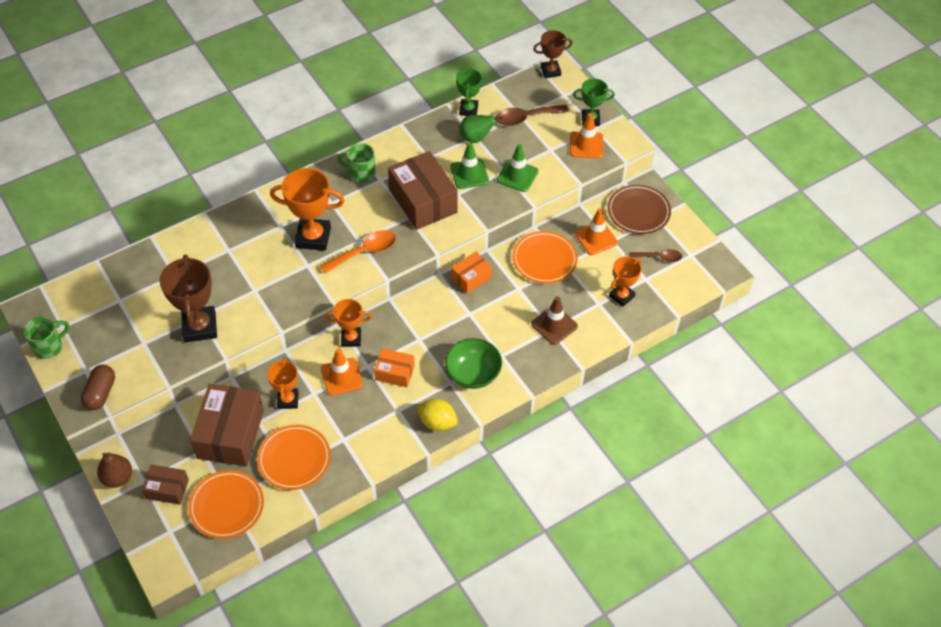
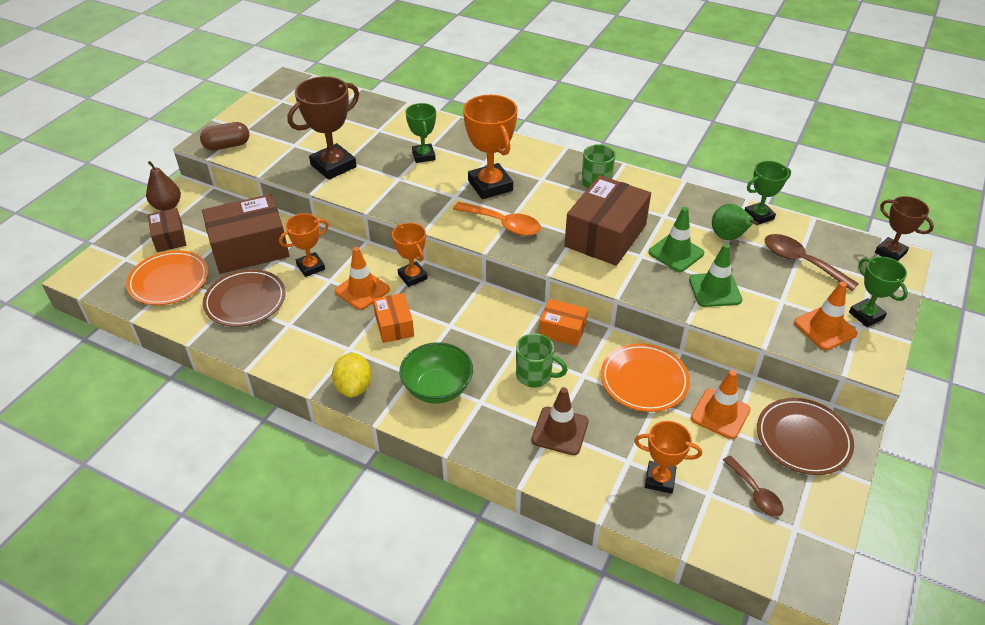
camera: 60 degrees right, 10 degrees down
(49, 347) = (257, 103): green mug -> green mug (535, 375)
(239, 261) = (423, 156): none -> green trophy
(294, 459) = (245, 301): orange plate -> brown plate

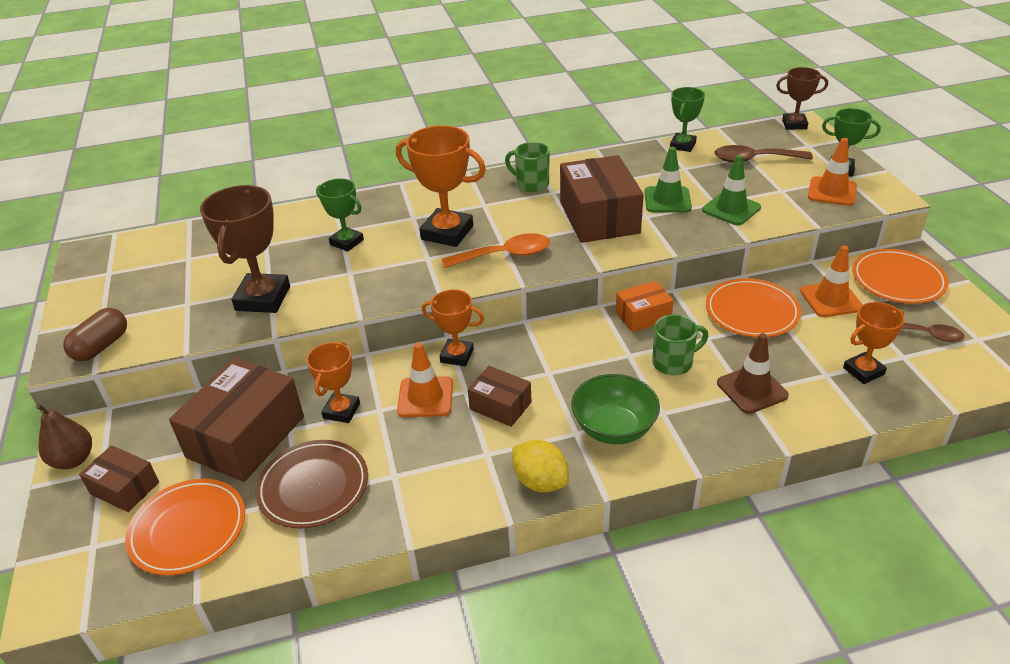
camera: 40 degrees left, 5 degrees down
(394, 325) = (500, 405): orange box -> brown box
(728, 237) = (685, 170): green pear -> none
(803, 439) = (898, 280): brown plate -> orange plate

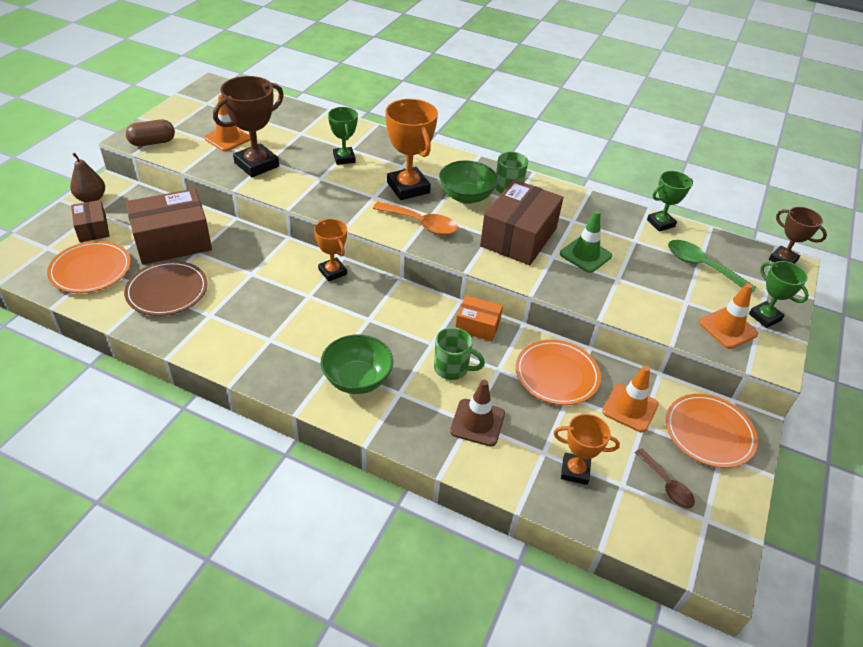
camera: 35 degrees right, 5 degrees up
(341, 411) = (233, 260): orange trophy -> none
(425, 397) = (283, 284): orange traffic cone -> orange traffic cone (227, 138)
(500, 405) = (315, 318): brown box -> none
(508, 211) = (466, 196): none -> green bowl
(540, 481) = (274, 377): yellow lemon -> none
(731, 209) = (623, 290): green traffic cone -> none
(754, 159) = (702, 266): brown spoon -> green spoon

